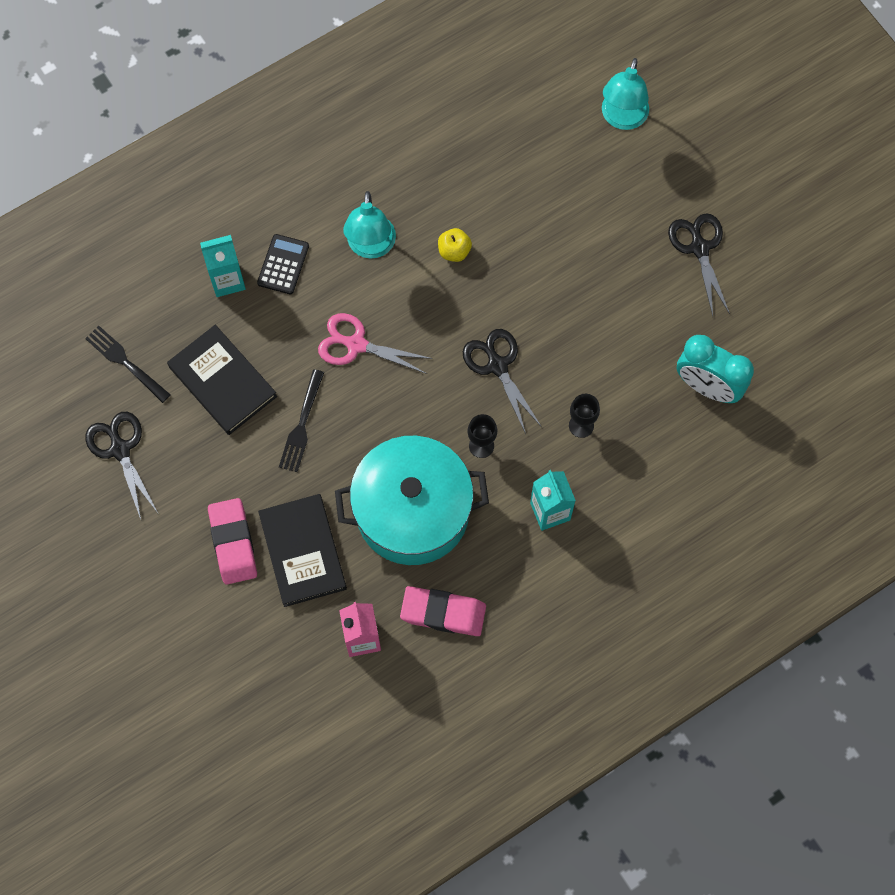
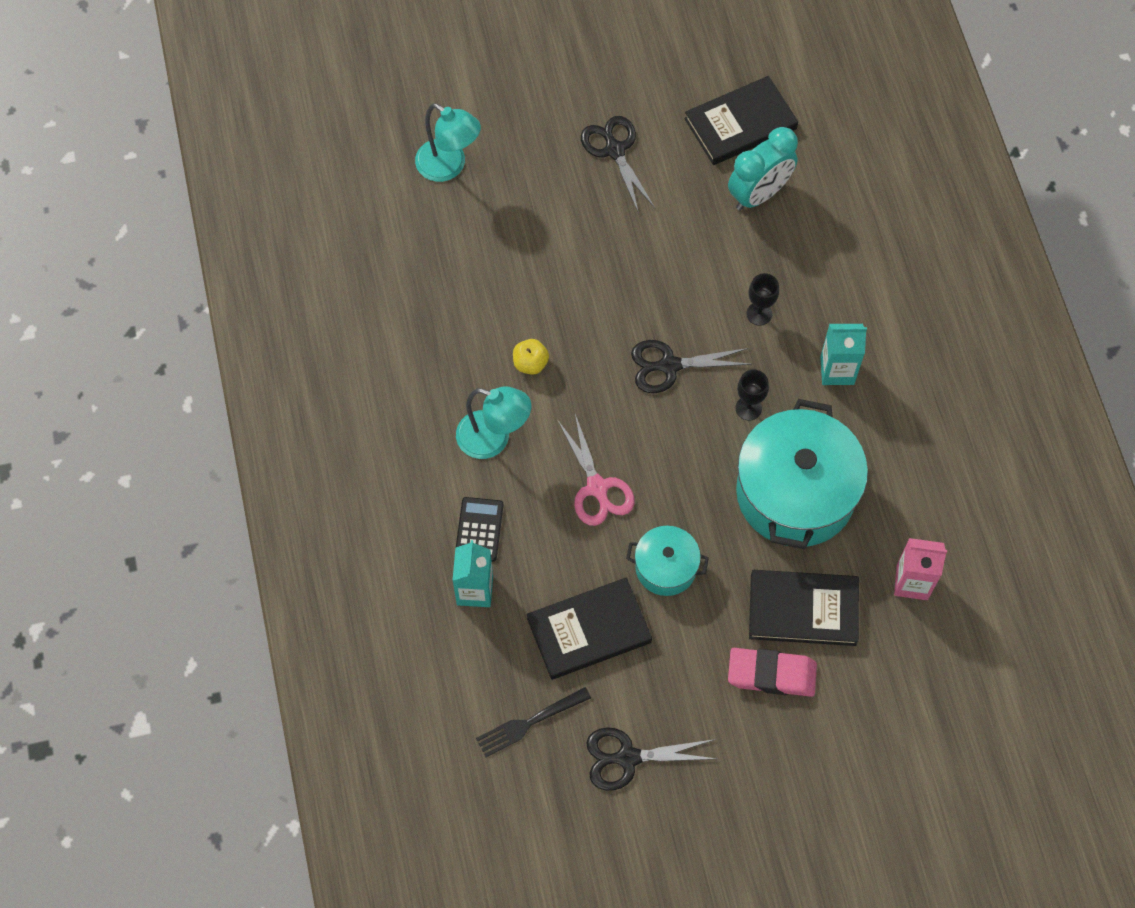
camera: 70 degrees left, 5 degrees down
(283, 264) = (479, 529): black calculator -> black calculator turned 60 degrees clockwise
(302, 425) = (666, 567): black fork -> turquoise pot
(356, 344) = (597, 487): pink scissors -> pink scissors turned 60 degrees counterclockwise
(443, 613) = (909, 499): pink eraser -> none
(699, 248) = (615, 150): black scissors -> black scissors turned 60 degrees clockwise
(777, 347) = (740, 123): none -> black book

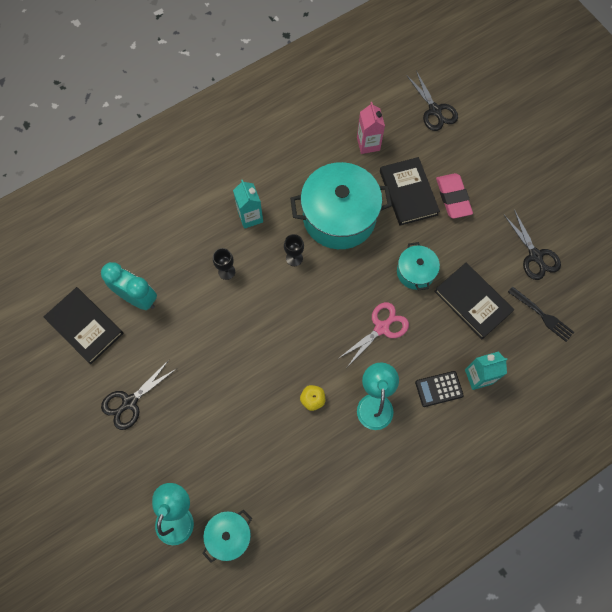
camera: 110 degrees left, 5 degrees up
(401, 215) = (229, 535): none -> turquoise pot
(669, 365) = (282, 313): black scissors -> black scissors (434, 110)

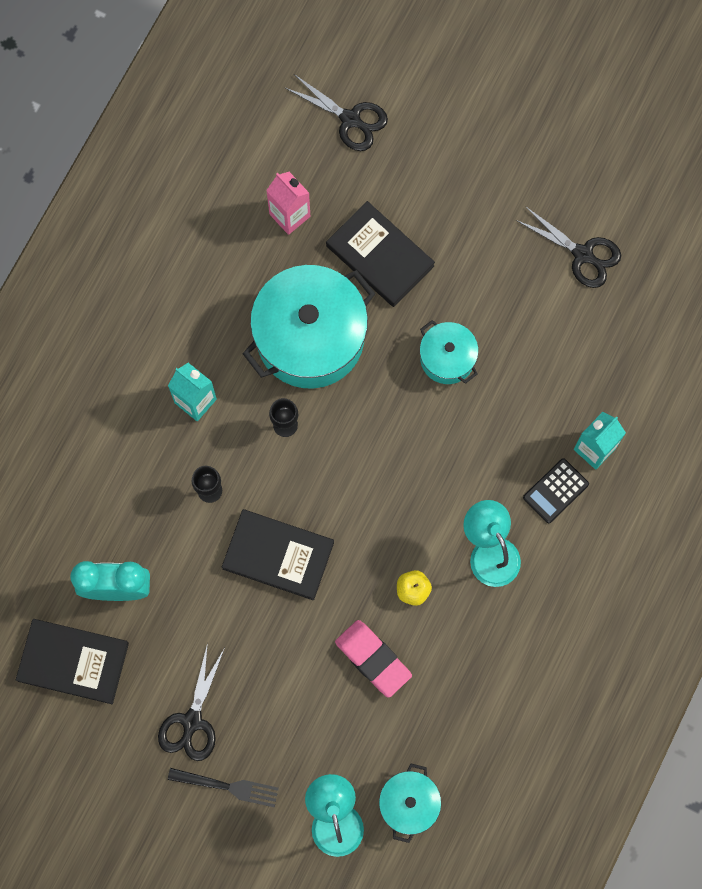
camera: 30 degrees left, 5 degrees up
(381, 328) = (445, 454): pink scissors -> none
(453, 198) = (440, 231): pink eraser -> pink eraser (373, 659)
(472, 301) = (538, 358): black book -> black book (278, 555)
(542, 315) = (630, 328): black fork -> black fork (228, 786)

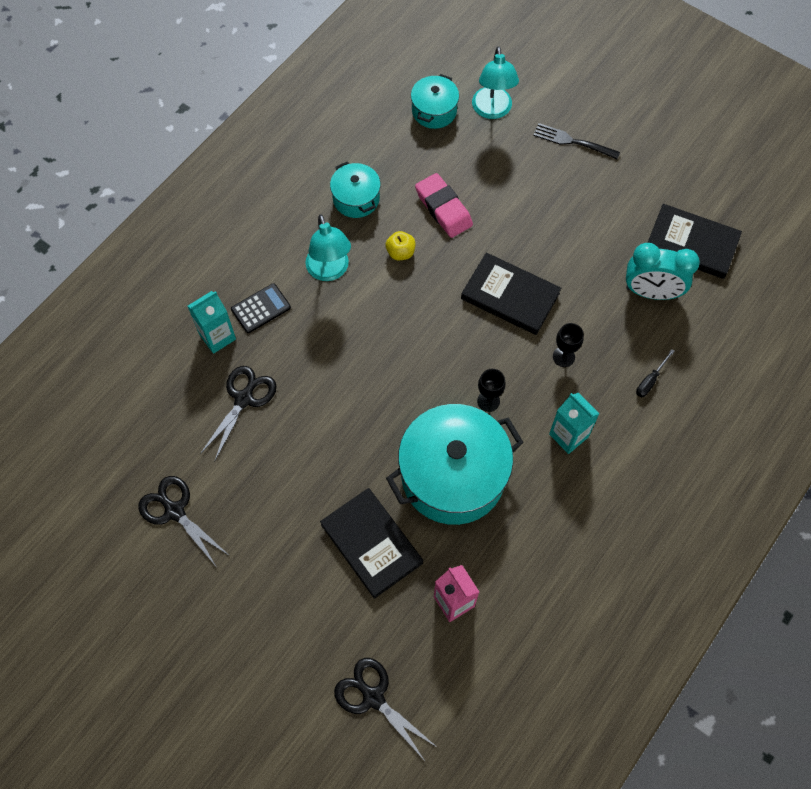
camera: 170 degrees left, 10 degrees down
(112, 479) = (650, 380): none -> black screwdriver
(192, 721) = (596, 188): black scissors -> black scissors (244, 399)
(447, 358) = (328, 435): turquoise pot -> turquoise pot (356, 199)

